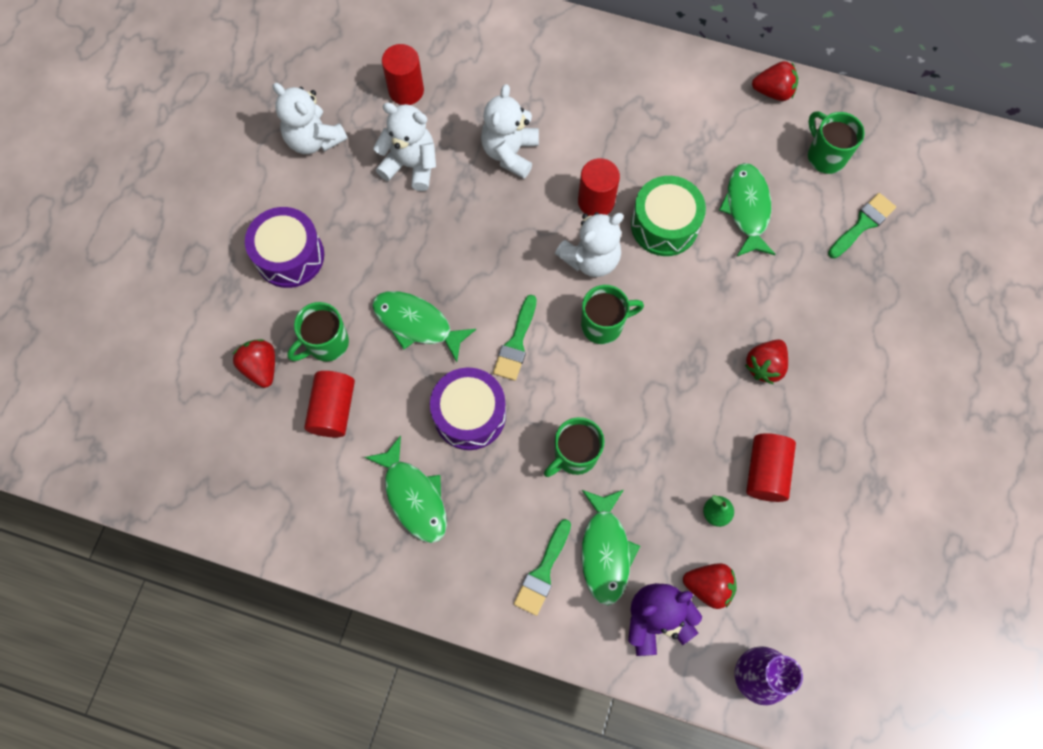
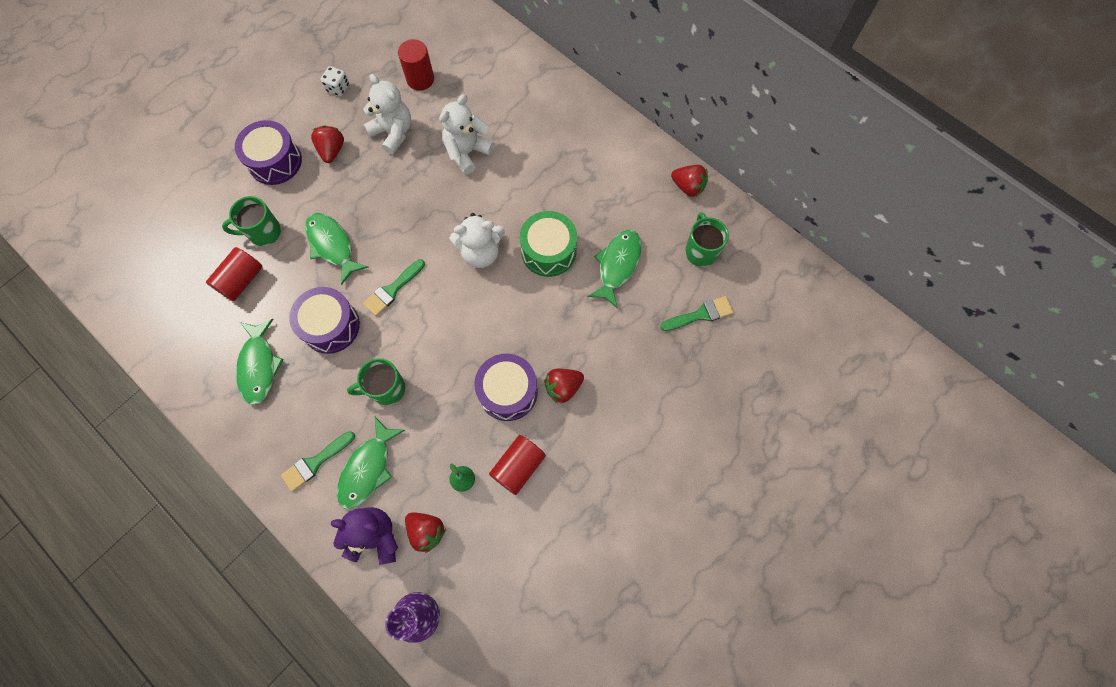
camera: 25 degrees right, 0 degrees up
(261, 367) = (211, 229): red strawberry -> red strawberry (332, 150)
(314, 139) = (338, 88): white teddy bear -> white dice
(596, 201) = (508, 213): red cylinder -> none
(603, 325) = (462, 304): green mug -> none
(708, 397) = (508, 391): none -> purple drum

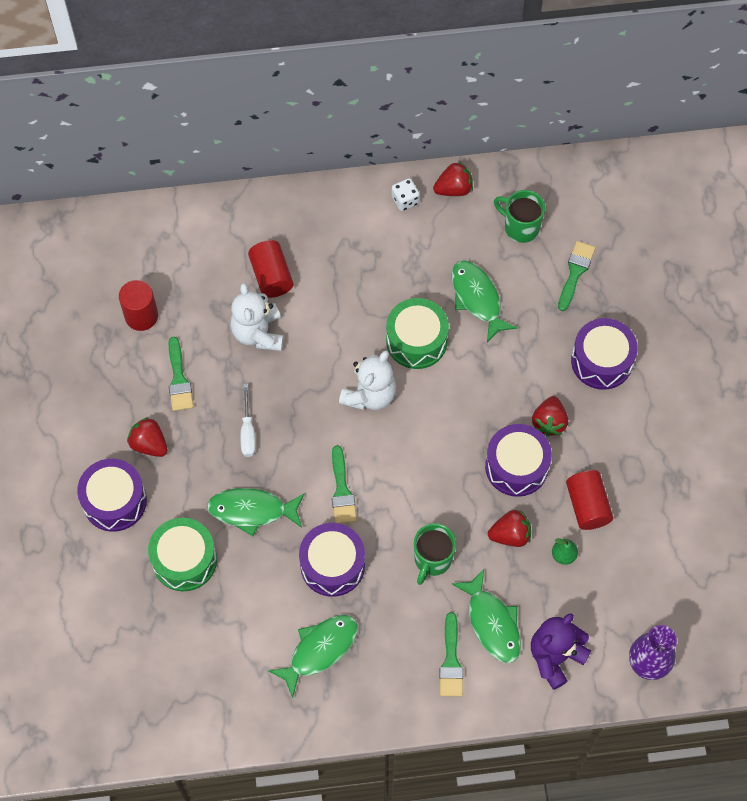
camera: 50 degrees left, 5 degrees down
(241, 280) = (218, 611): red cylinder -> red cylinder (271, 276)
(259, 366) = (320, 650): green fish -> green fish turned 75 degrees counterclockwise
(263, 232) = (184, 560): green mug -> green drum
(338, 88) = (82, 392): white dice -> white dice (405, 200)
(389, 200) = (248, 431): none -> white screwdriver
(393, 133) = (179, 379): white teddy bear -> green brush
(426, 531) = (583, 613): red strawberry -> red strawberry (510, 535)
(646, 387) = (601, 361): none -> purple drum

